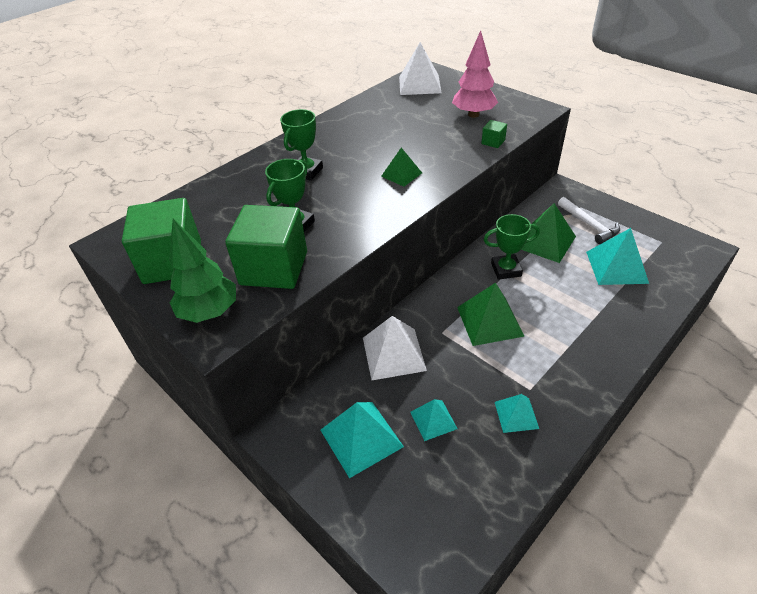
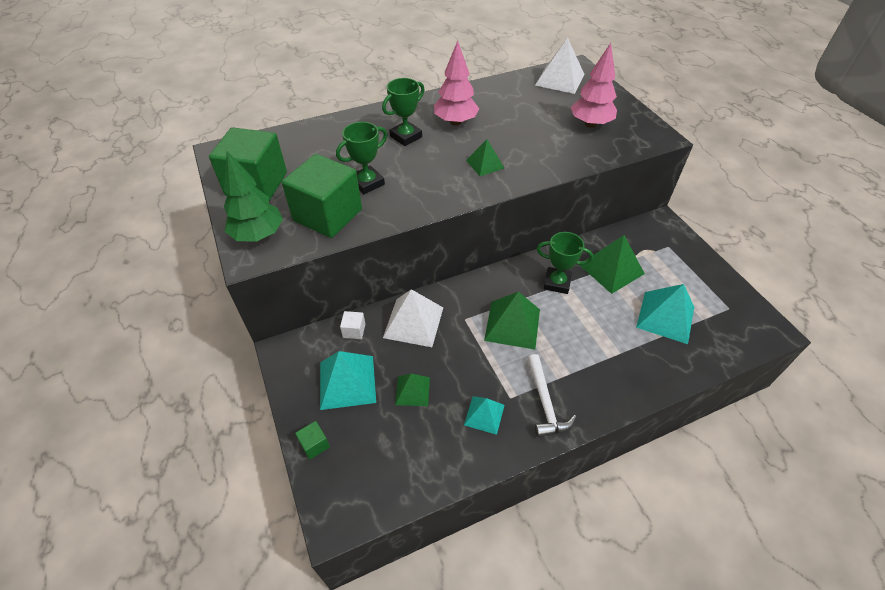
camera: 20 degrees right, 5 degrees up
(337, 384) = (354, 331): none -> white cube
(347, 145) = (455, 122): none -> pink tree
(433, 420) = (412, 391): turquoise pyramid -> green pyramid
(493, 142) = (590, 157): green cube -> green cube (314, 445)
(589, 225) = (665, 267): white hammer -> white hammer (545, 403)

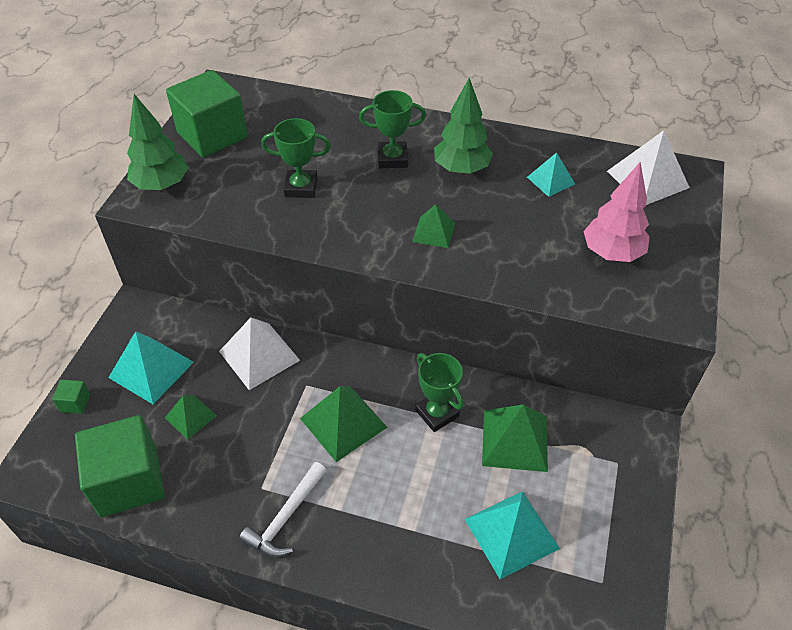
camera: 40 degrees right, 0 degrees up
(327, 215) = (233, 199): green cube -> green cube (129, 481)
(354, 331) = (204, 328): white cube -> none
(455, 122) = (461, 169): pink tree -> green tree
(484, 414) = (223, 484): turquoise pyramid -> turquoise pyramid (551, 180)

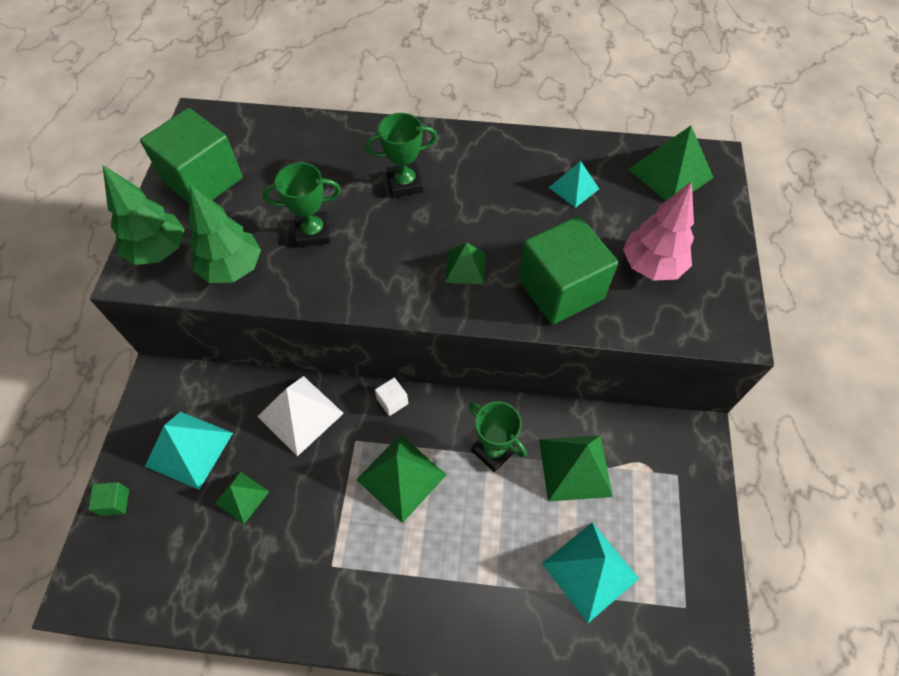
camera: 10 degrees left, 10 degrees up
(129, 481) = (191, 583): green cube -> green cube (560, 289)
(285, 517) = (363, 595): white hammer -> none
(348, 357) = (392, 401): none -> white cube
(461, 169) = (479, 187): green tree -> green tree (232, 268)
(647, 179) = (670, 173): white pyramid -> green pyramid

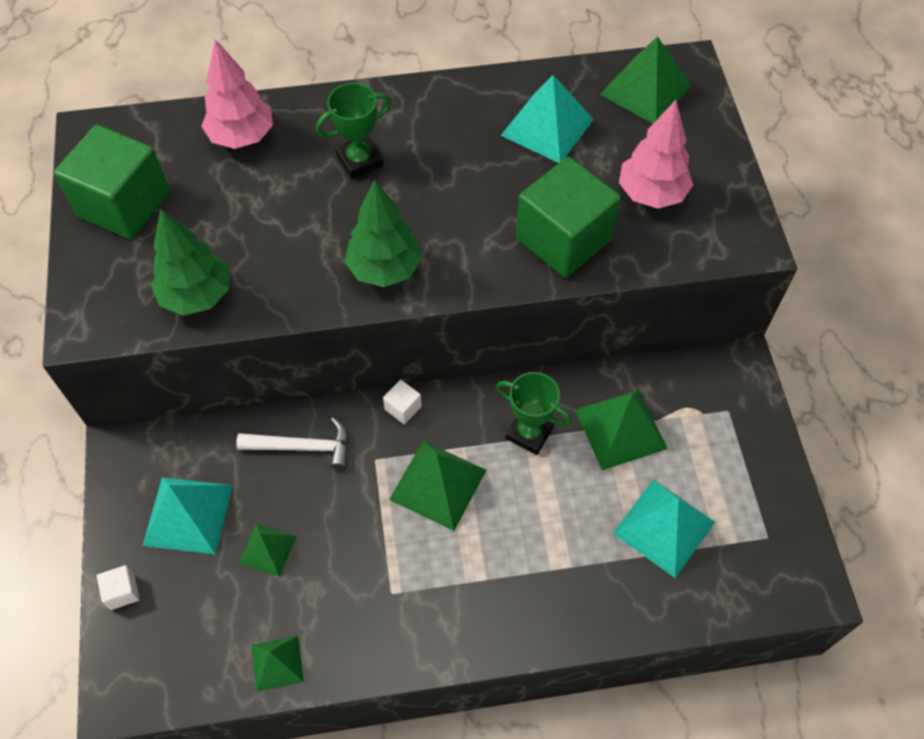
camera: 15 degrees left, 0 degrees up
(115, 502) = (122, 592): green cube -> white cube
(158, 251) = (103, 295): green tree -> green tree (385, 269)
(300, 414) = (303, 447): white pyramid -> white hammer
(313, 232) = (275, 236): green trophy -> none
(315, 145) = (242, 137): none -> pink tree
(465, 267) = (456, 238): green pyramid -> green pyramid (277, 663)
(574, 188) = (547, 127): turquoise pyramid -> turquoise pyramid, size x1.69

